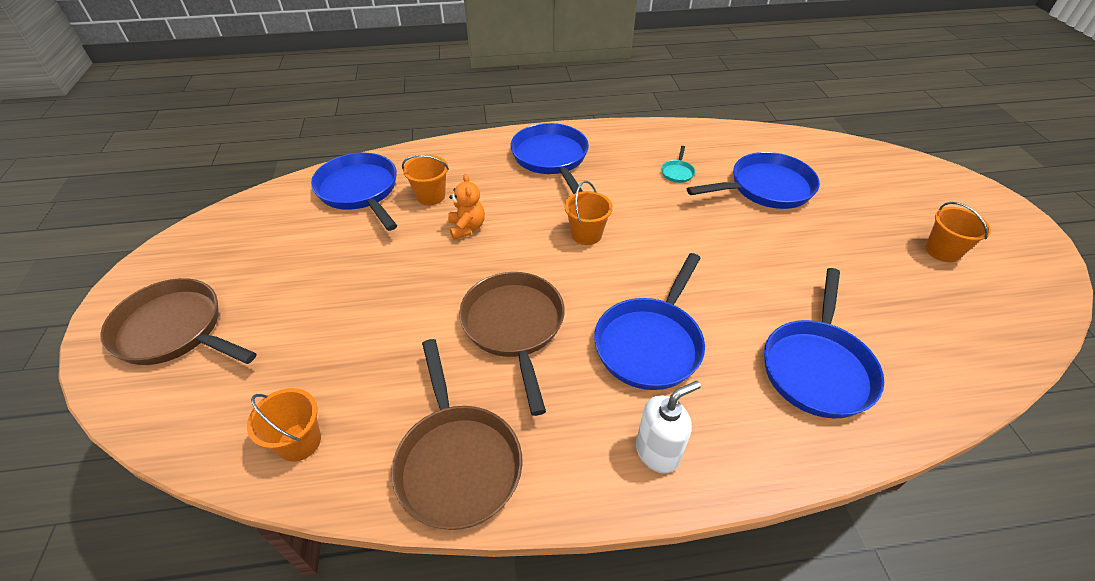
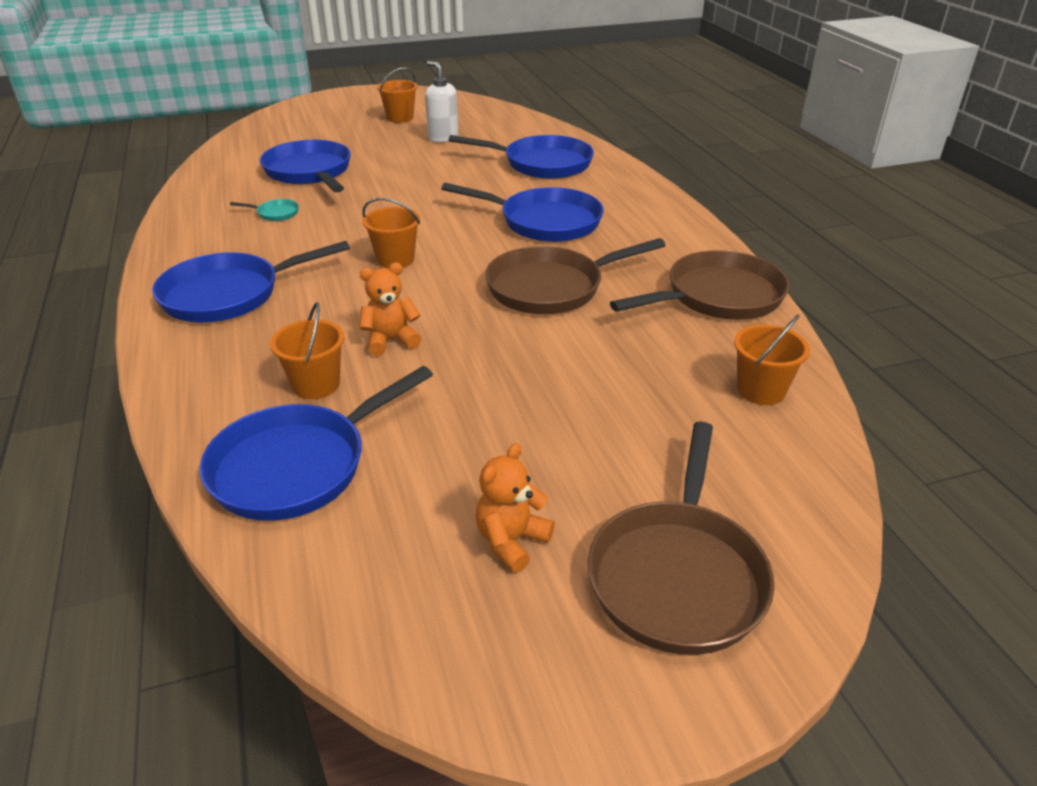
camera: 100 degrees left, 10 degrees down
(250, 265) = (511, 541): none -> orange teddy bear
(657, 452) = (652, 217): white soap dispenser -> white soap dispenser (443, 138)

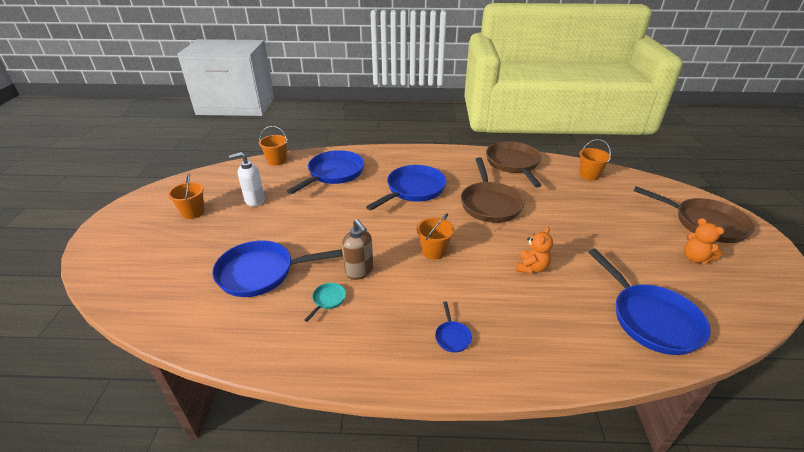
camera: 70 degrees left, 0 degrees up
(229, 294) = (452, 336): blue pan -> blue pan, size x0.42
(316, 385) = (574, 303): orange bucket -> orange bucket (277, 161)
(331, 220) = (359, 272): none -> brown soap dispenser
(390, 340) = (531, 268): orange teddy bear -> orange teddy bear turned 150 degrees counterclockwise

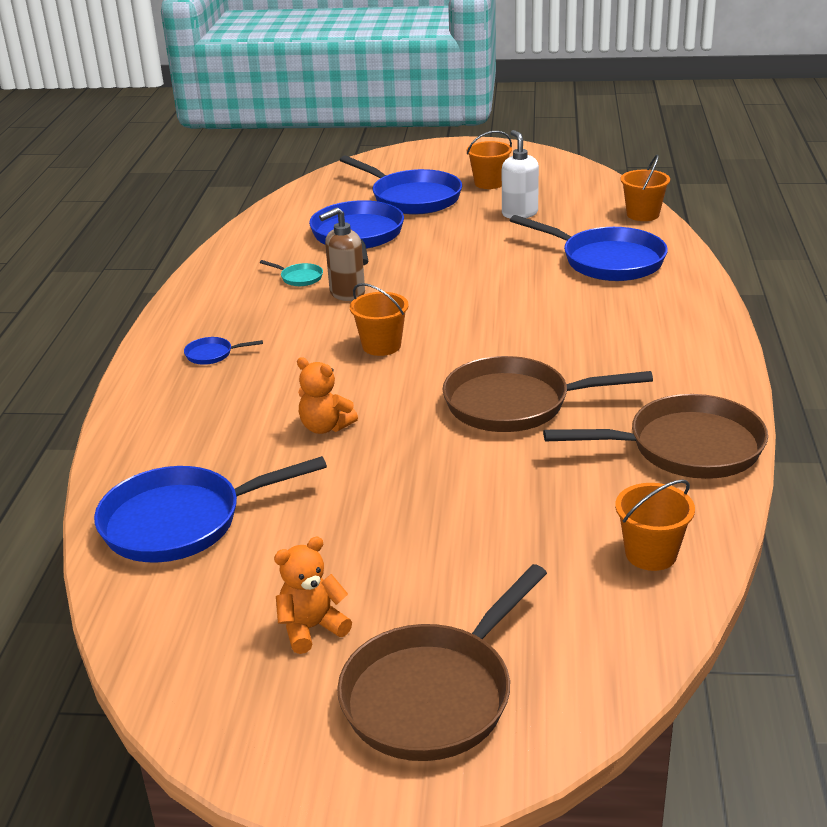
camera: 95 degrees right, 5 degrees down
(413, 190) = (560, 330): blue pan -> blue pan (412, 198)

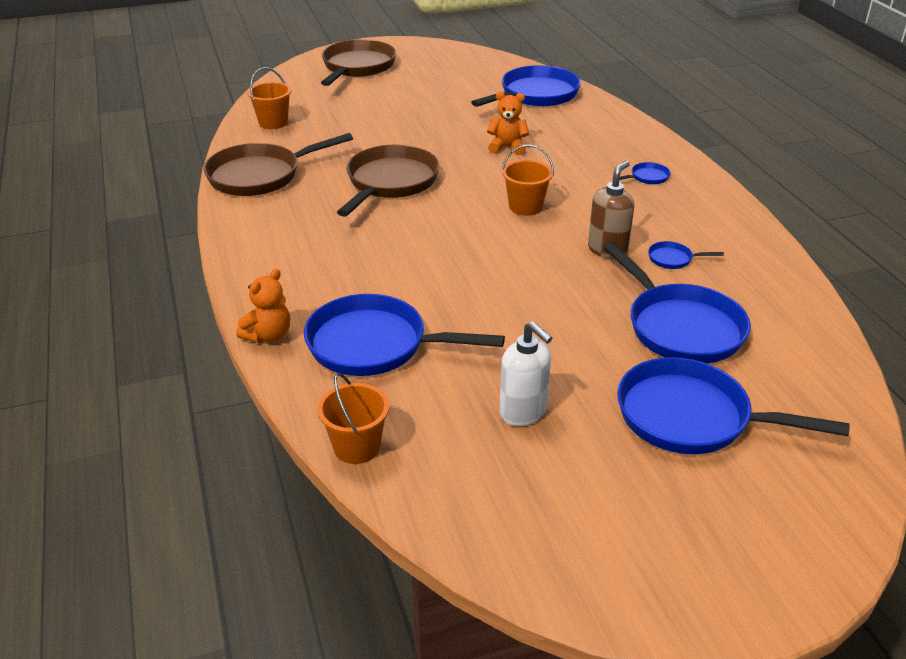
camera: 155 degrees right, 5 degrees up
(299, 278) = (673, 259): turquoise pan -> blue pan
(312, 628) = (427, 74): orange teddy bear -> orange teddy bear (268, 335)
(489, 183) = (615, 481): orange bucket -> none
(514, 404) = (390, 182): brown pan -> brown pan turned 45 degrees counterclockwise

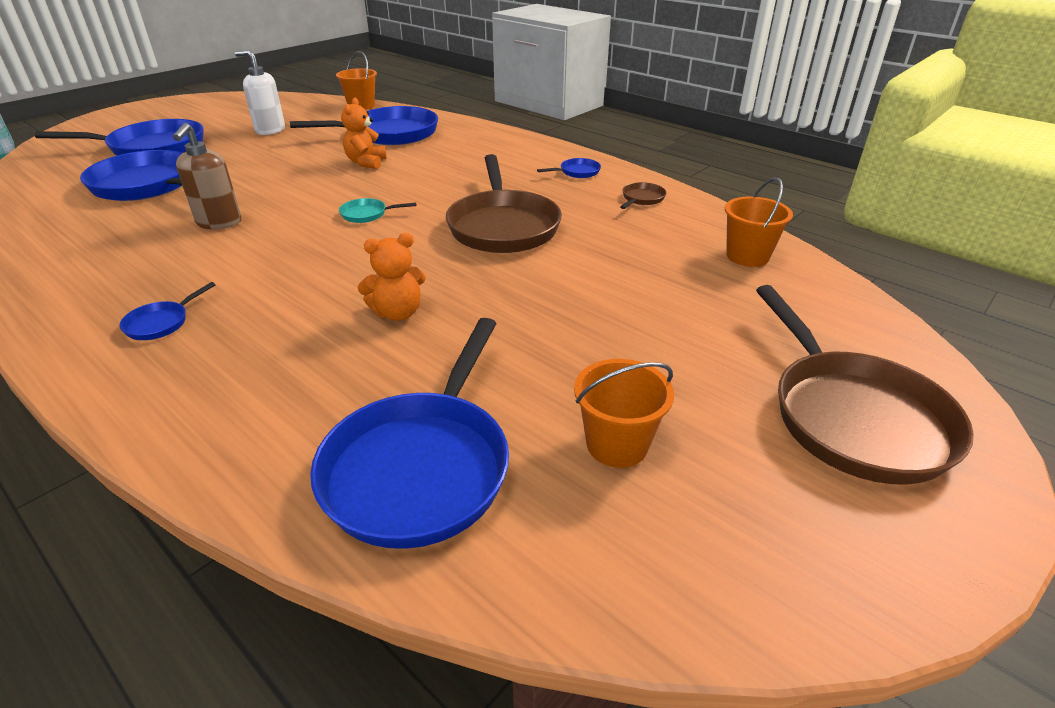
camera: 150 degrees right, 0 degrees up
(260, 176) = (642, 199): brown pan -> brown pan, size x0.42
(268, 335) = (464, 124): orange teddy bear -> orange teddy bear (366, 163)
(481, 223) = (367, 214): none -> turquoise pan
(525, 207) = (327, 240): orange bucket -> orange bucket (617, 444)
(673, 259) = (143, 231): blue pan -> blue pan (577, 172)

